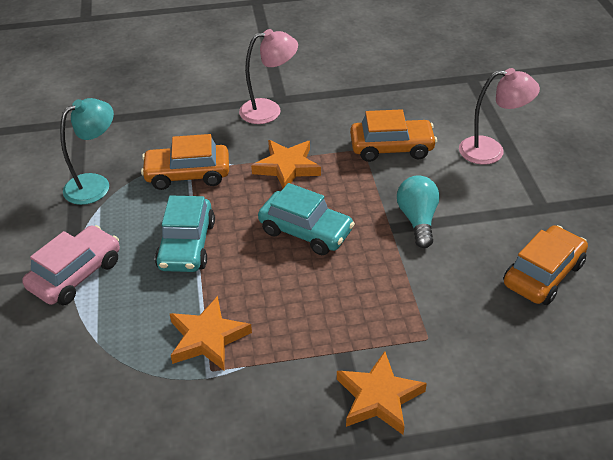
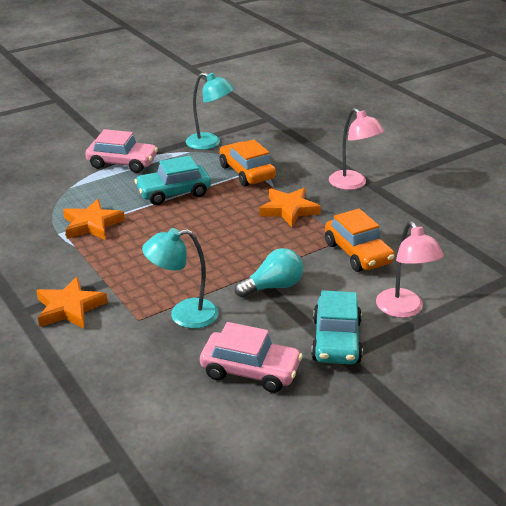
camera: 65 degrees right, 10 degrees down
(306, 231) = (221, 236): turquoise car -> turquoise car (336, 340)
(436, 299) = (184, 315): none -> turquoise lamp
(543, 274) = (250, 371): orange car -> pink car

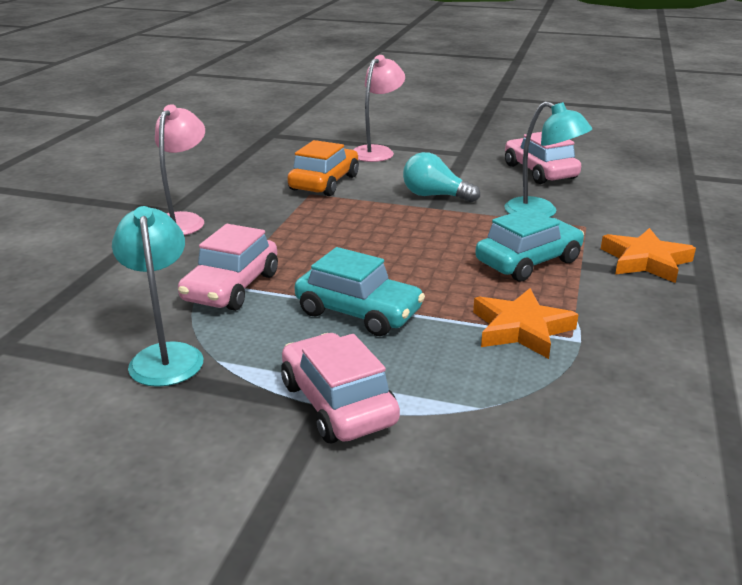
camera: 130 degrees left, 5 degrees down
(246, 172) = (231, 287): orange car -> pink car
(289, 210) = (292, 232): orange star -> none
(336, 340) = (454, 159): turquoise car -> turquoise car (528, 261)

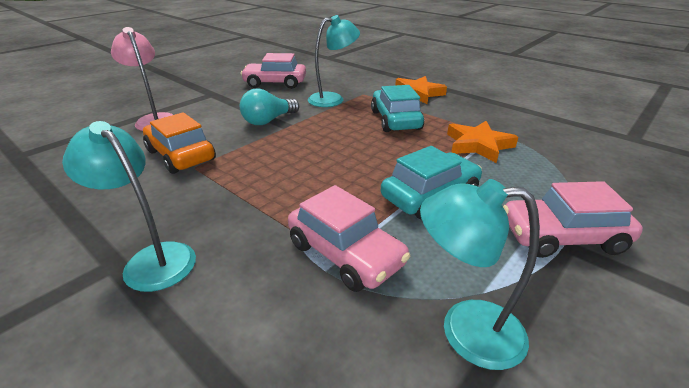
camera: 65 degrees left, 5 degrees up
(182, 220) = (152, 259): pink lamp -> turquoise lamp

